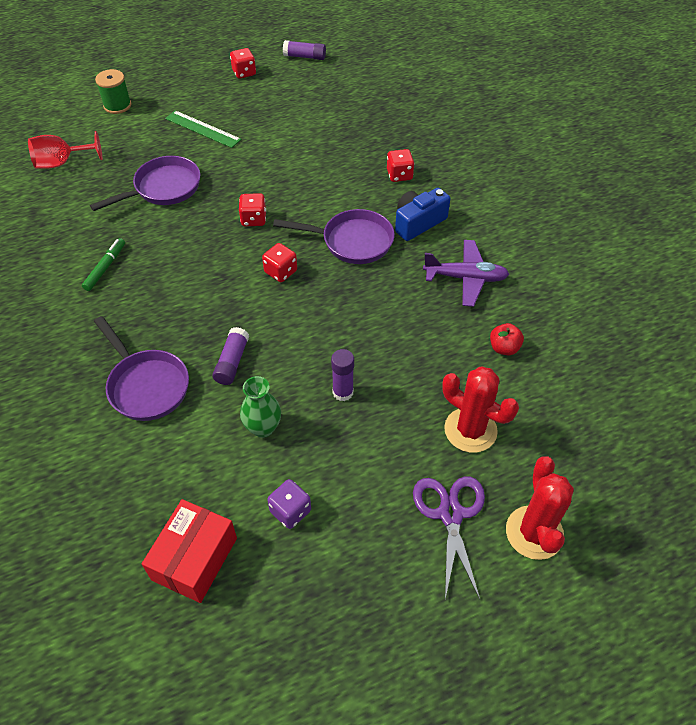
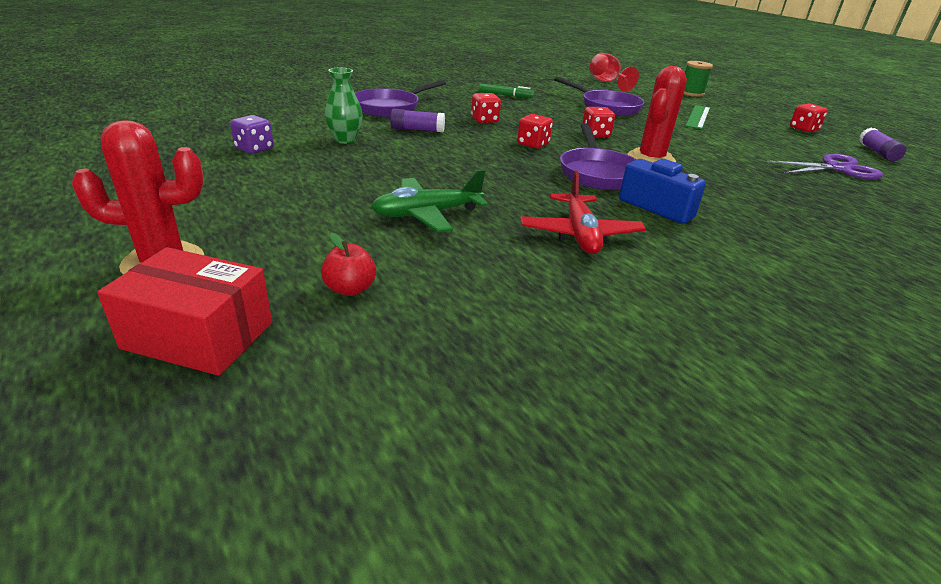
camera: 80 degrees right, 20 degrees down
(194, 559) = (226, 122): red box -> red box (198, 335)
(343, 392) = (385, 168): purple glue stick -> none
(399, 175) = (735, 198): red dice -> red dice (484, 120)
(440, 365) = (427, 214): none -> green plane
(450, 514) = (216, 214): purple scissors -> purple scissors (837, 168)
(465, 278) = (580, 234): purple plane -> red plane
(470, 430) = (328, 228): red cactus -> red cactus (651, 159)
(504, 348) = (463, 256): red apple -> red apple (350, 289)

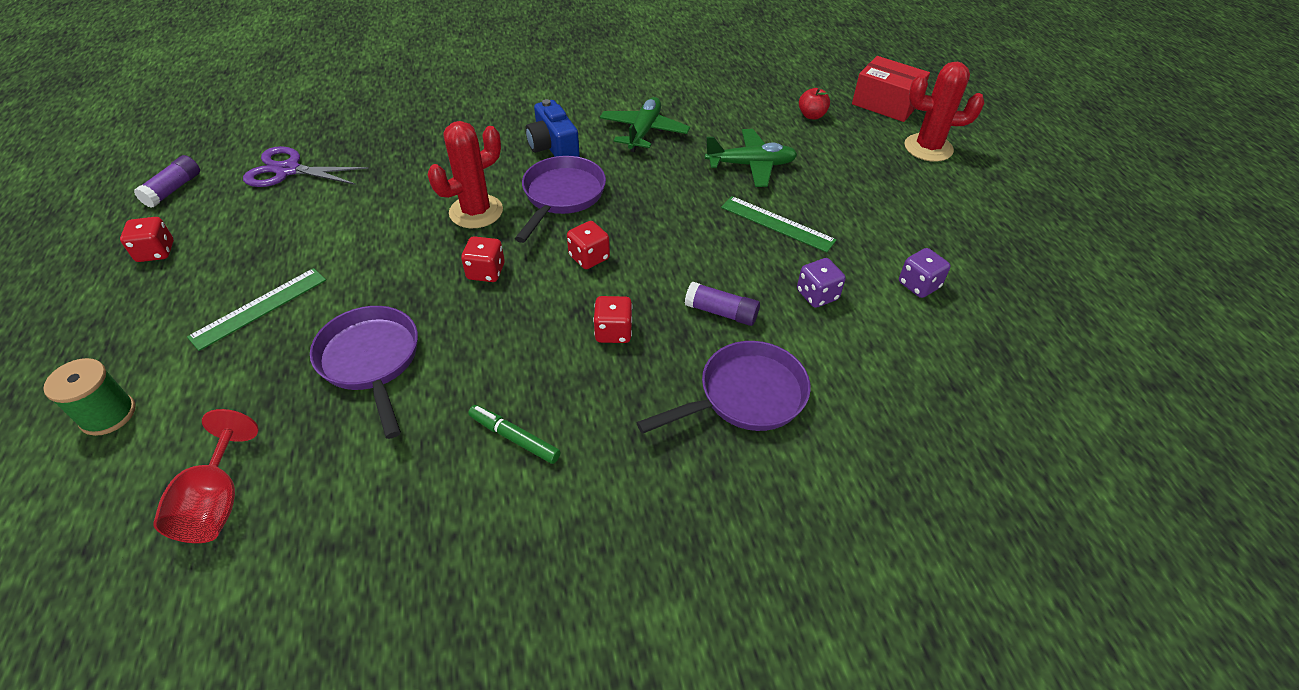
camera: 160 degrees left, 15 degrees up
(345, 140) = (817, 295): green vase -> purple dice
(385, 172) = (777, 224): none -> green ruler
(580, 234) = (644, 132): red plane -> green plane

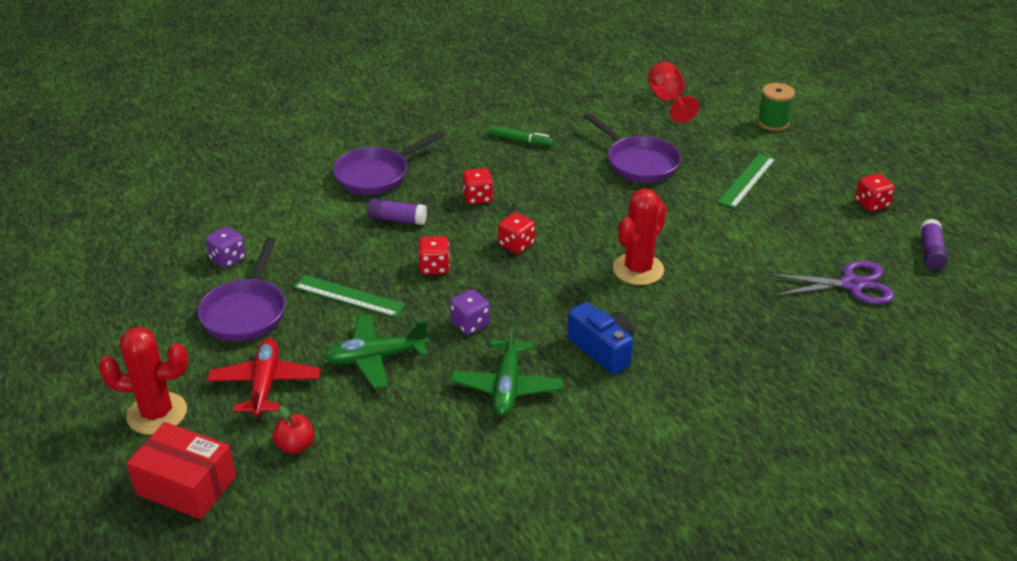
camera: 170 degrees right, 10 degrees down
(486, 272) = (596, 223): red dice -> red dice (434, 267)
(562, 196) = (566, 295): purple pan -> purple pan (246, 312)
(817, 295) = (318, 241): purple dice -> purple dice (470, 324)
(844, 157) = (265, 384): none -> red plane

